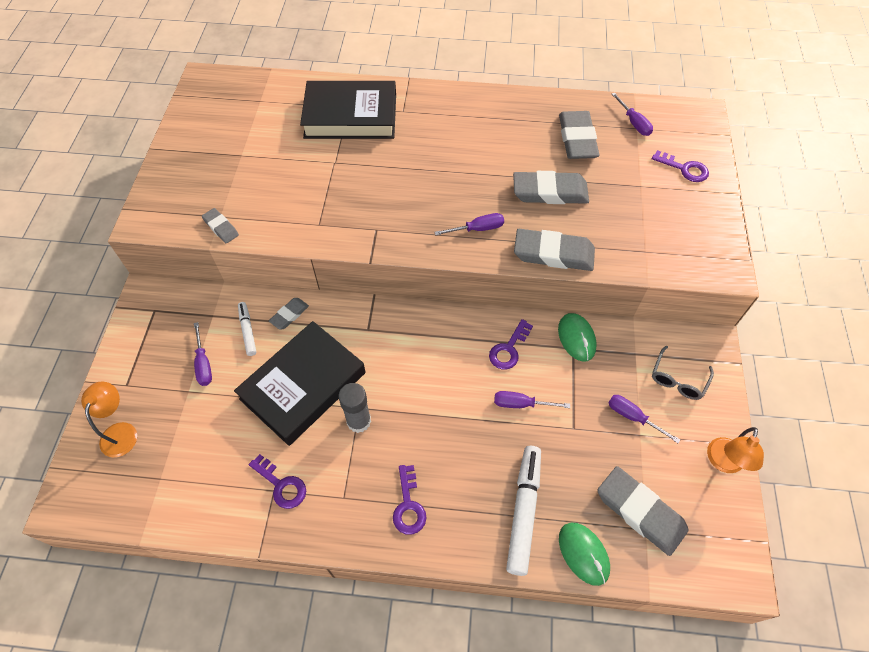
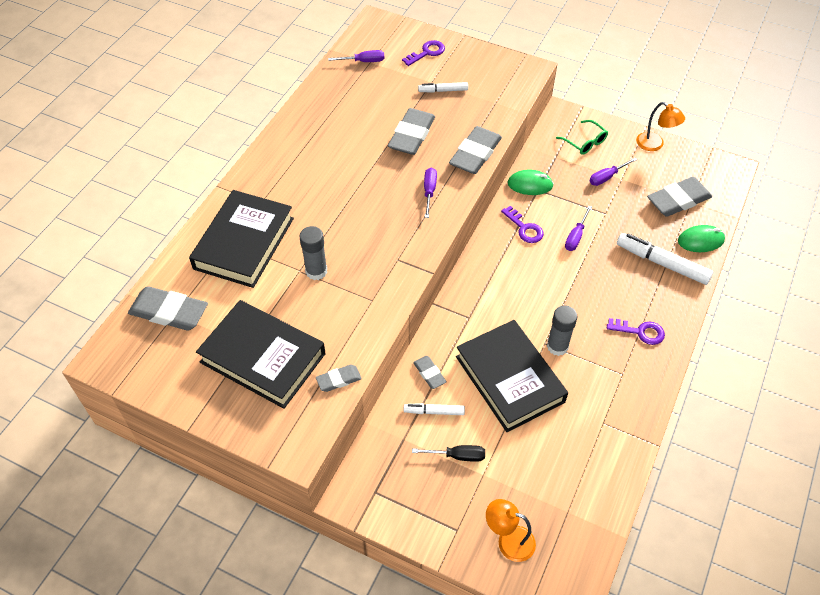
camera: 70 degrees left, 5 degrees down
(203, 364) = (457, 456): purple screwdriver -> black screwdriver
(231, 169) = (263, 358): none -> black book
(281, 485) = (600, 415): purple key -> none
(338, 174) = (316, 271): none -> grey glue stick
(577, 139) = (363, 100): grey eraser -> grey eraser (169, 312)
(633, 199) = (443, 90): none -> white marker
(678, 379) = (584, 142): grey glasses -> green glasses

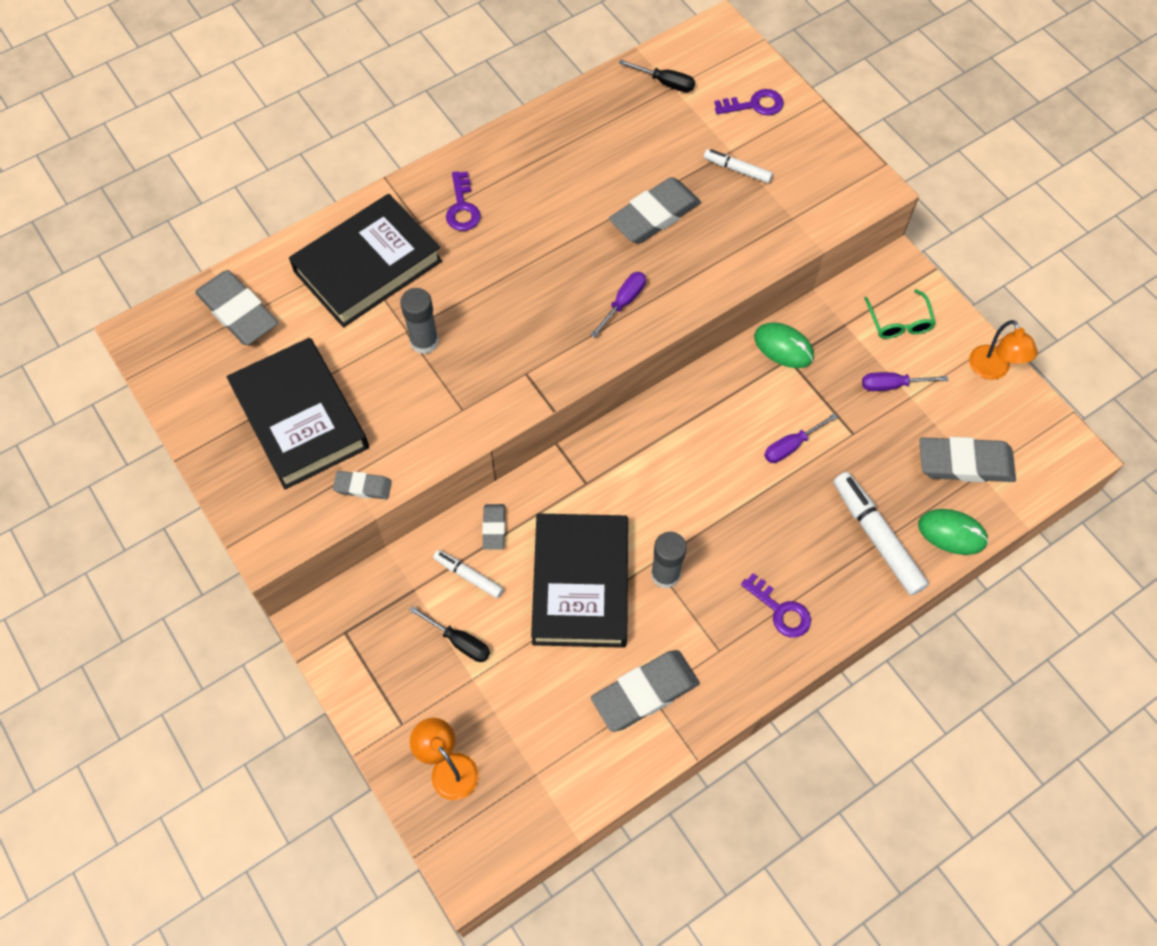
camera: 30 degrees right, 10 degrees up
(364, 61) = (665, 83): purple screwdriver -> black screwdriver
(475, 154) = (716, 278): grey eraser -> grey eraser (645, 693)
(524, 228) = (734, 403): purple key -> purple key (462, 207)

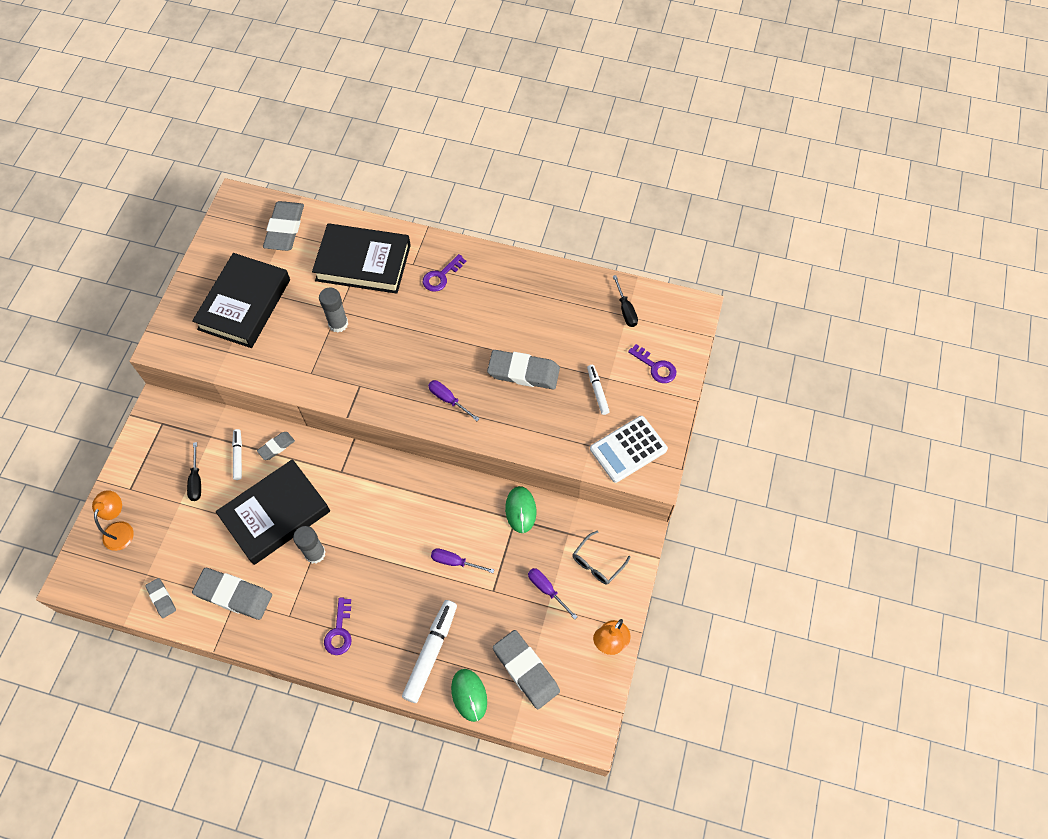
camera: 50 degrees right, 0 degrees up
(363, 487) = (226, 363): grey eraser -> grey eraser (161, 598)
(623, 302) = (448, 399): purple screwdriver -> purple screwdriver turned 135 degrees counterclockwise
(826, 190) = (628, 449): none -> white calculator
(899, 322) = (597, 563): green glasses -> grey glasses

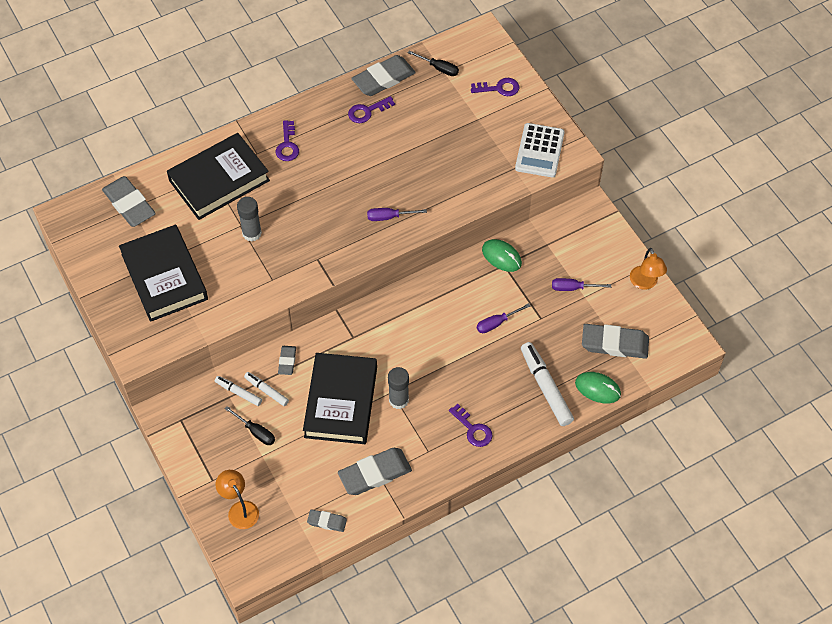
camera: 45 degrees left, 5 degrees down
(523, 372) = (418, 160): grey eraser -> grey eraser (383, 79)
(530, 299) = (367, 111): none -> purple key
(597, 391) = (480, 132): white marker -> white marker (238, 392)
(597, 563) = (585, 245): grey glasses -> none

